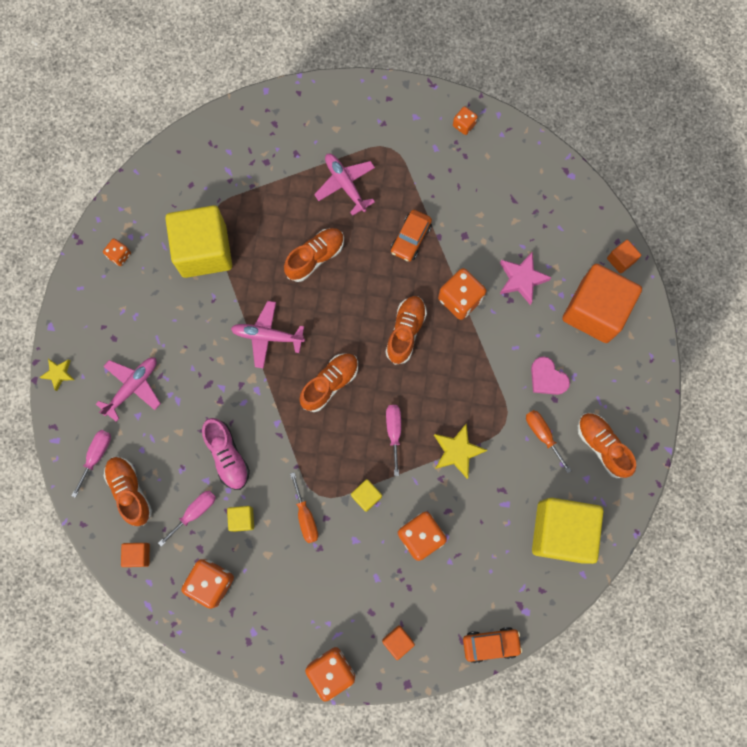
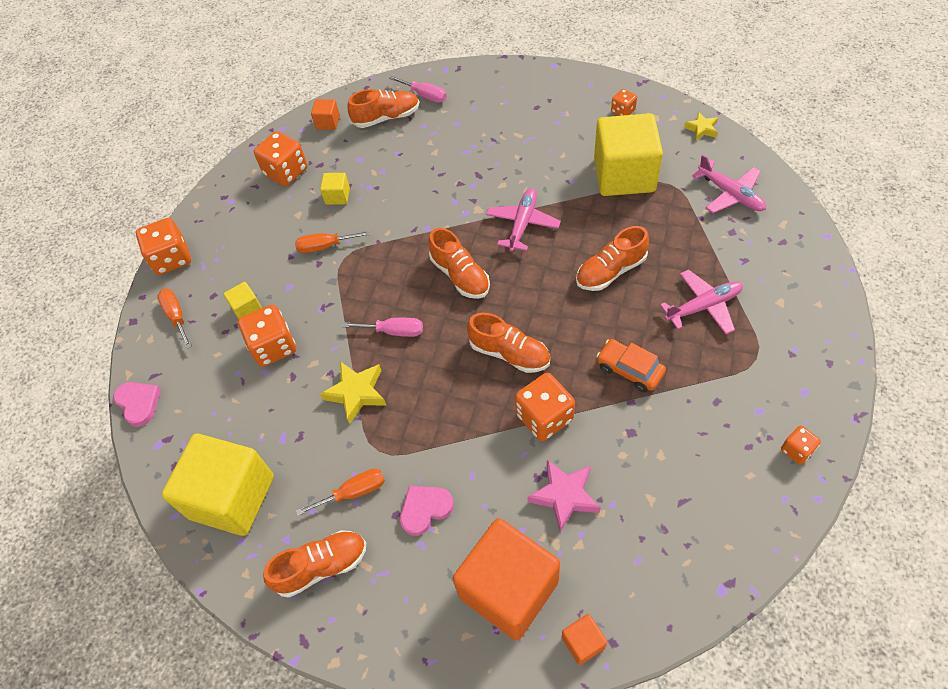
camera: 105 degrees right, 20 degrees down
(59, 374) = (507, 71): yellow star -> yellow star (701, 129)
(133, 387) = (485, 120): pink plane -> pink plane (730, 194)
(195, 512) = (354, 162): pink screwdriver -> none
(227, 456) = (402, 187): pink shoe -> none
(315, 257) = (610, 271): orange shoe -> orange shoe turned 90 degrees clockwise
(366, 496) = (331, 300): yellow cube -> yellow cube (247, 308)
(398, 641) = (176, 316): orange cube -> orange screwdriver
(491, 644) = (139, 403): orange car -> pink heart

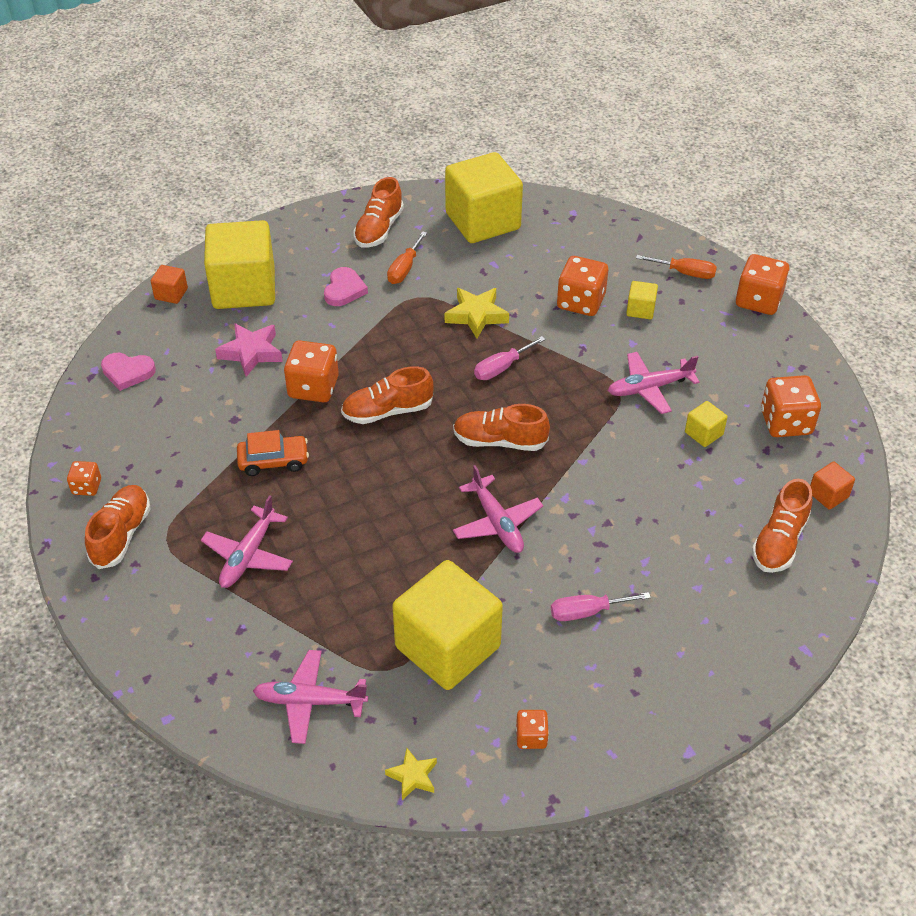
camera: 130 degrees right, 10 degrees down
(139, 403) = (622, 219): pink heart -> pink heart (127, 372)
(325, 246) = (649, 388): orange screwdriver -> pink plane
(425, 95) = (778, 597): pink screwdriver -> pink screwdriver (587, 612)
(508, 589) = (244, 288): orange cube -> yellow cube
(610, 271) = (365, 532): orange shoe -> orange shoe (121, 535)

